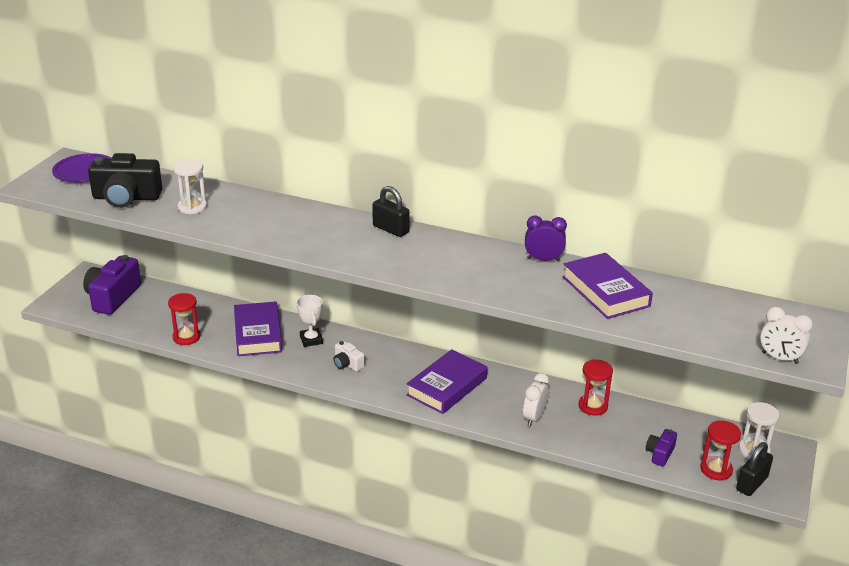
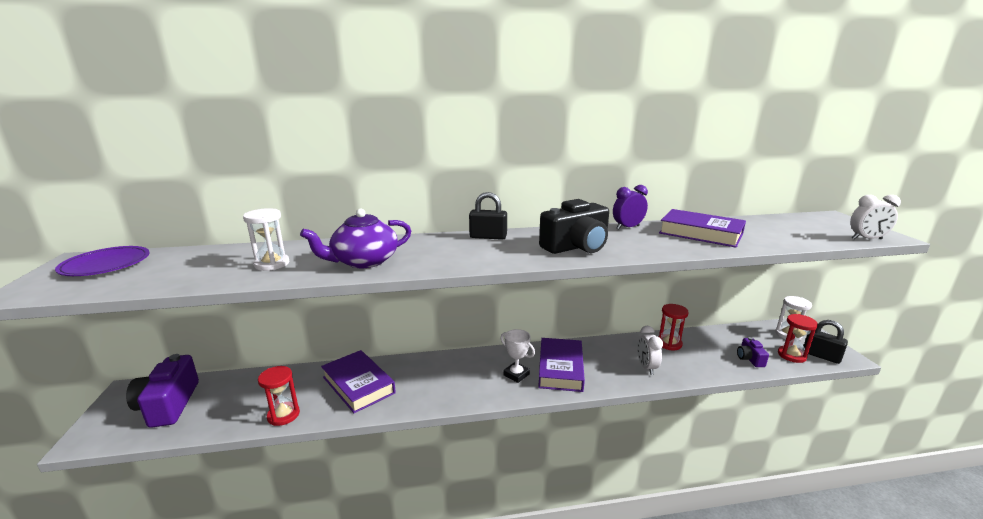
camera: 30 degrees left, 10 degrees down
(126, 198) = (179, 274): black camera -> black camera (576, 247)
(260, 226) = (364, 261): none -> purple teapot
(311, 340) = (413, 372): white trophy -> white trophy (516, 374)
(347, 364) = (464, 381): white camera -> none
(751, 483) = (821, 356): black padlock -> black padlock turned 60 degrees counterclockwise

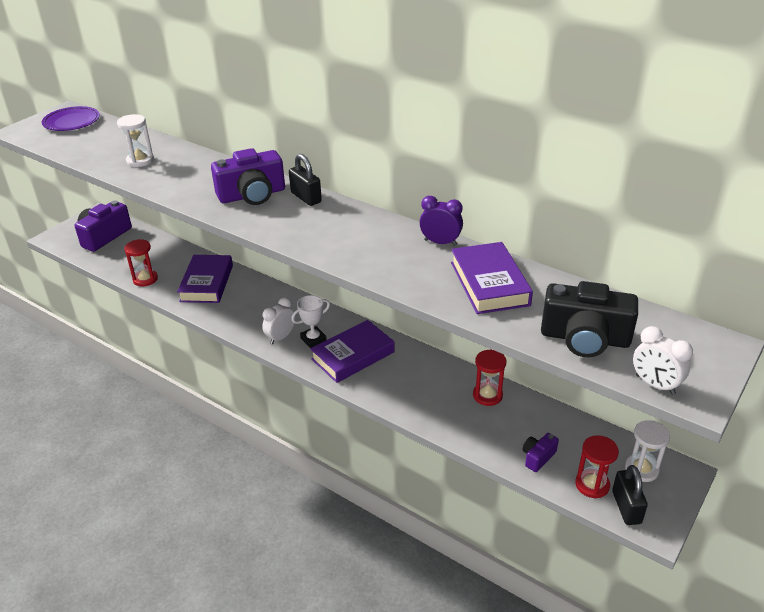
camera: 45 degrees right, 15 degrees up
(364, 261) = (188, 183): purple teapot -> none
(442, 249) = (252, 195): none -> purple camera
(516, 374) = (313, 339): white trophy -> white trophy turned 60 degrees clockwise
(576, 247) = (346, 241): black camera -> black camera (584, 338)
(646, 367) = (423, 399): white clock -> white clock (280, 337)

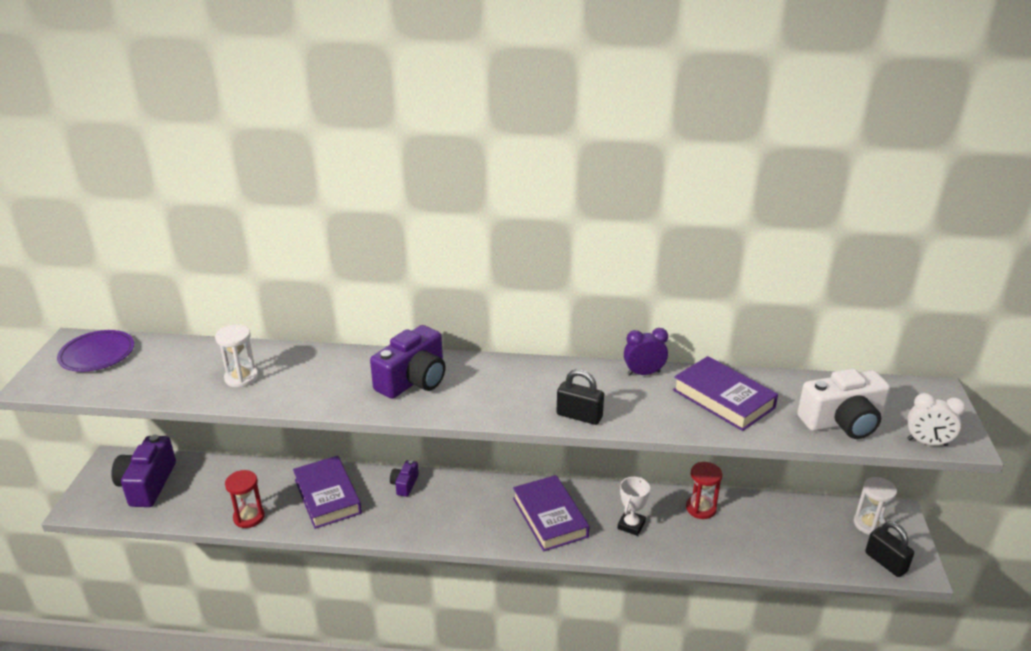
camera: 30 degrees left, 5 degrees down
(280, 337) = (461, 526): white clock -> none
(306, 197) = (472, 366): black padlock -> black padlock (579, 416)
(313, 339) = (496, 515): white trophy -> white trophy (631, 525)
(353, 355) = (549, 517): purple book -> purple book turned 45 degrees counterclockwise
(538, 457) = (787, 548): purple camera -> purple camera (405, 484)
(584, 338) = (842, 422): black camera -> white camera
(592, 485) = (846, 554): red hourglass -> none

